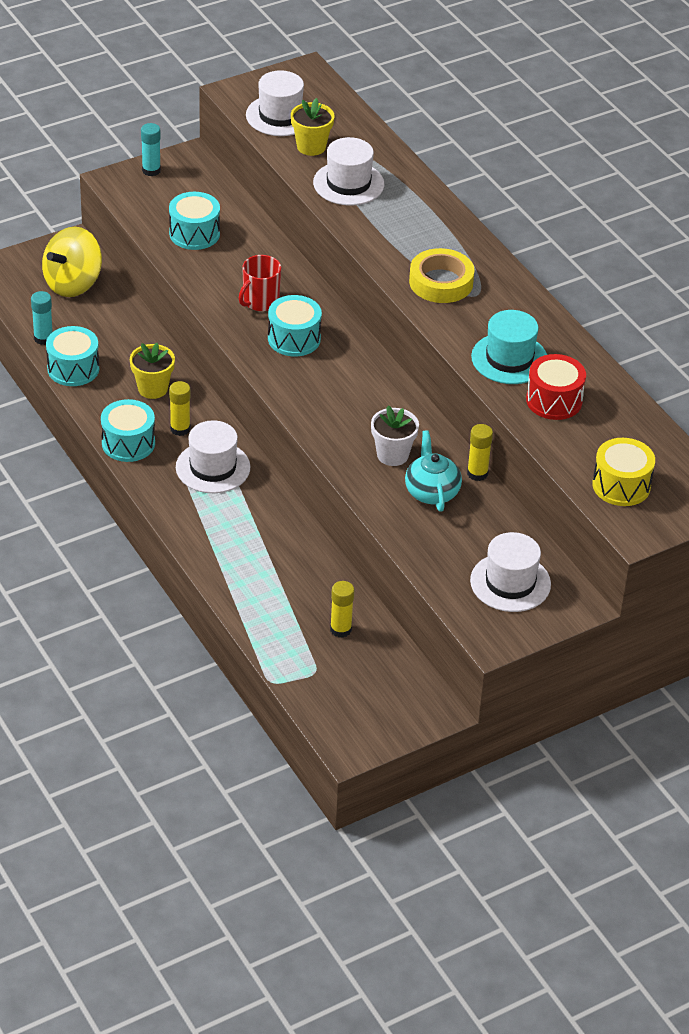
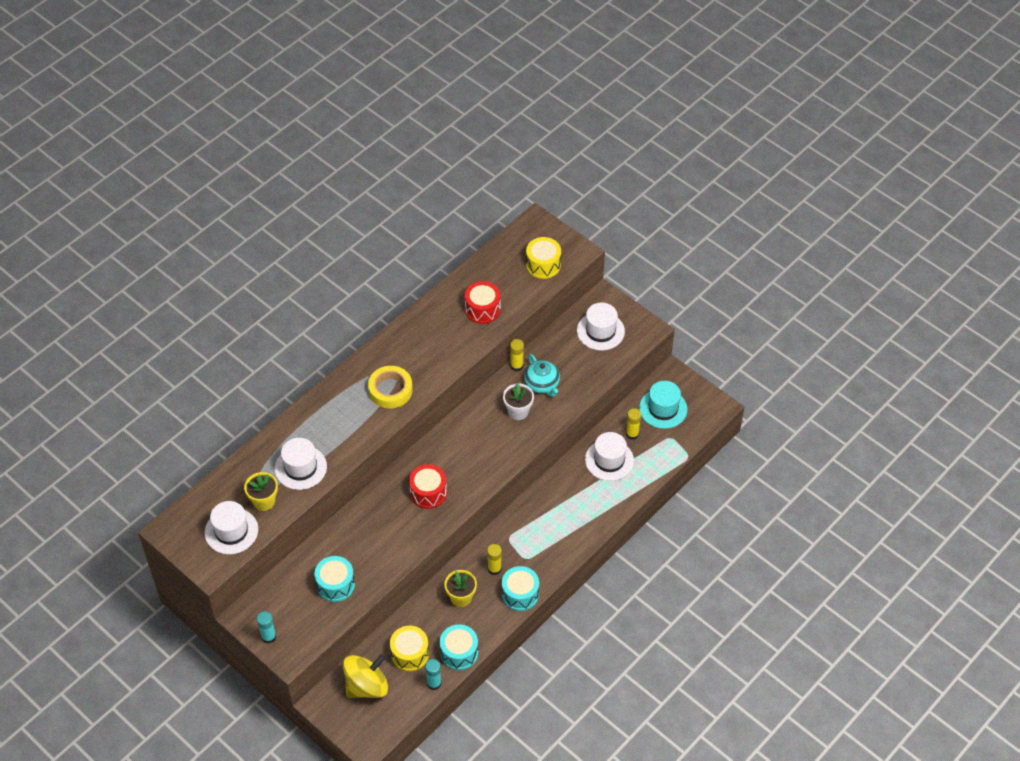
camera: 105 degrees left, 10 degrees up
(73, 283) = (366, 686): yellow spinning top -> yellow spinning top turned 60 degrees counterclockwise
(96, 327) = (410, 654): none -> yellow drum
(213, 467) = (523, 539): white hat -> white hat (609, 460)
(260, 301) = (396, 523): red mug -> none
(294, 339) = (428, 492): turquoise drum -> red drum
(431, 492) = (542, 384): turquoise teapot -> turquoise teapot turned 90 degrees counterclockwise
(509, 359) = (453, 339): turquoise hat -> turquoise hat (663, 408)

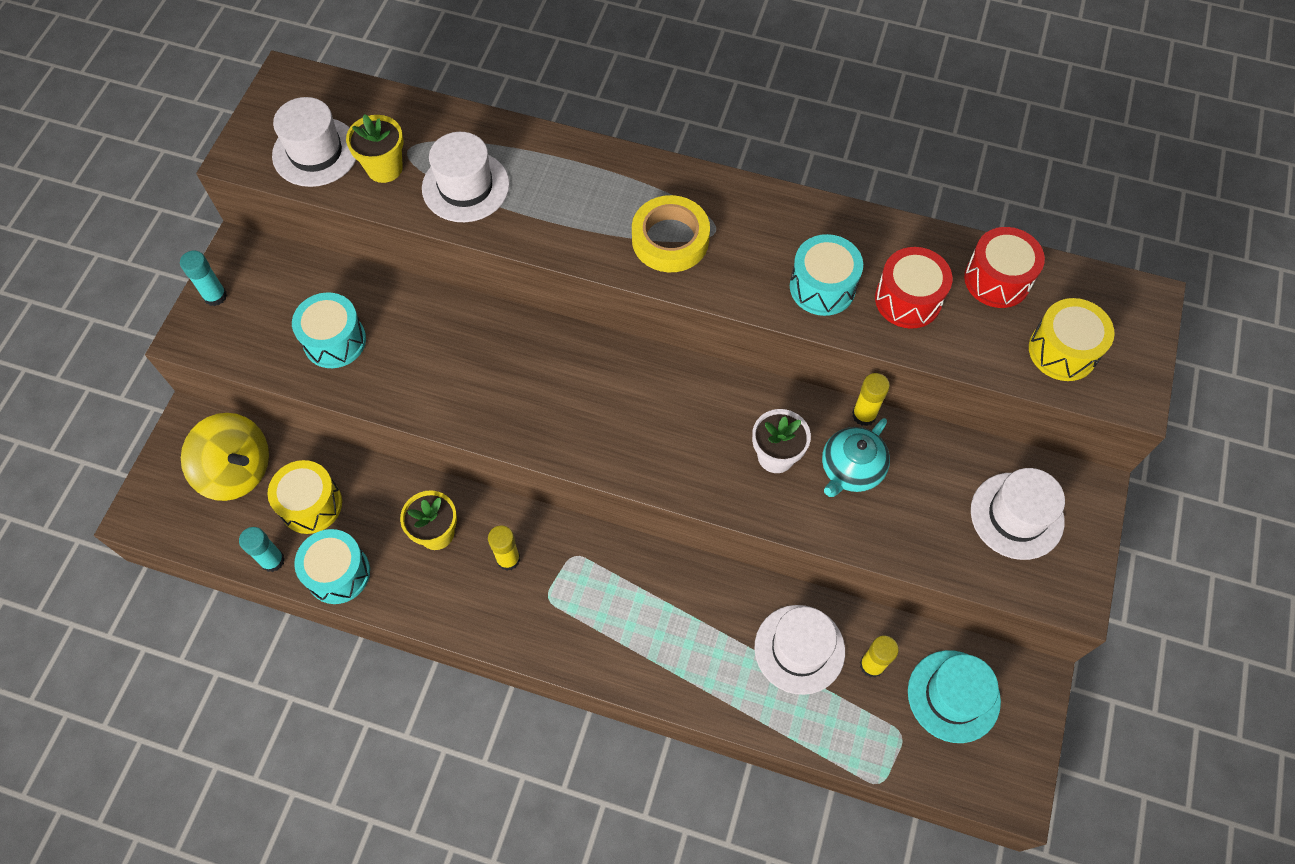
camera: 65 degrees right, 10 degrees up
(428, 492) = (553, 392): red drum -> red drum (997, 279)
(520, 594) = (478, 618): turquoise drum -> turquoise drum (822, 287)

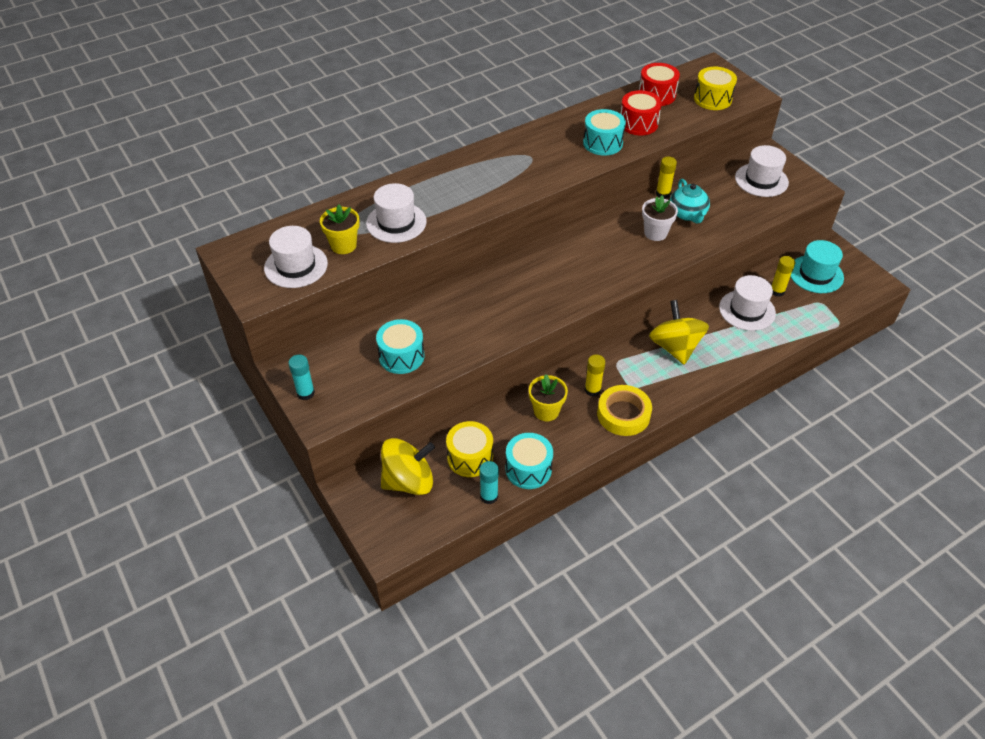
camera: 50 degrees left, 15 degrees down
(656, 604) = (675, 347): none -> yellow spinning top
(670, 239) = (518, 173): yellow tape -> yellow tape (623, 414)

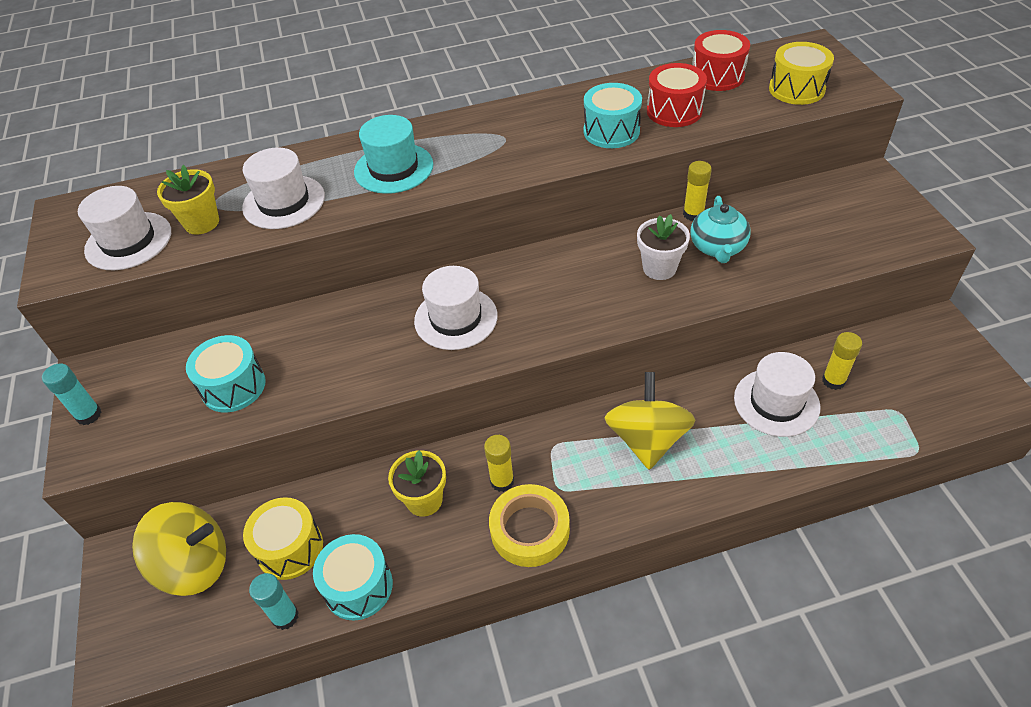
camera: 20 degrees right, 0 degrees up
(761, 180) = (847, 214): white hat -> white hat (456, 318)
(816, 274) = (903, 365): turquoise hat -> turquoise hat (394, 168)

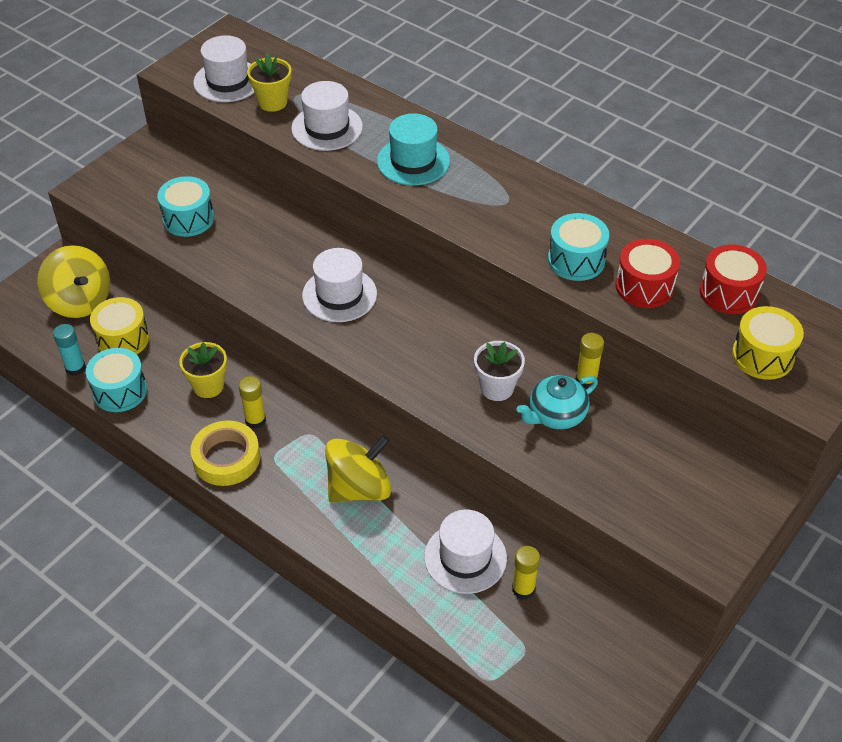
camera: 50 degrees right, 0 degrees up
(89, 415) = (116, 168): turquoise glue stick -> none

